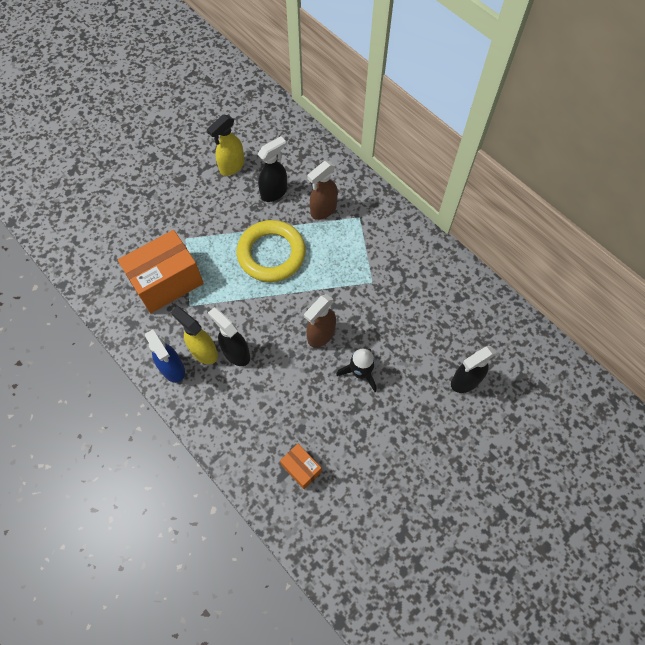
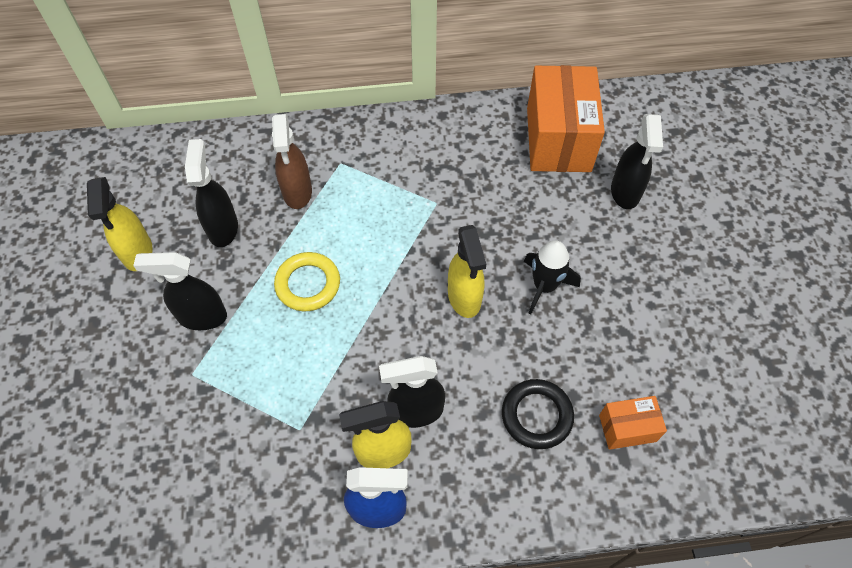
camera: 55 degrees left, 5 degrees down
(167, 282) = (238, 438): orange box -> orange box (558, 139)
(218, 220) = (202, 317): none -> black spray bottle
(271, 254) = (308, 284): yellow ring -> yellow ring, size x0.61
(275, 415) = (536, 415): none -> black ring
(321, 335) = (464, 298): brown spray bottle -> yellow spray bottle

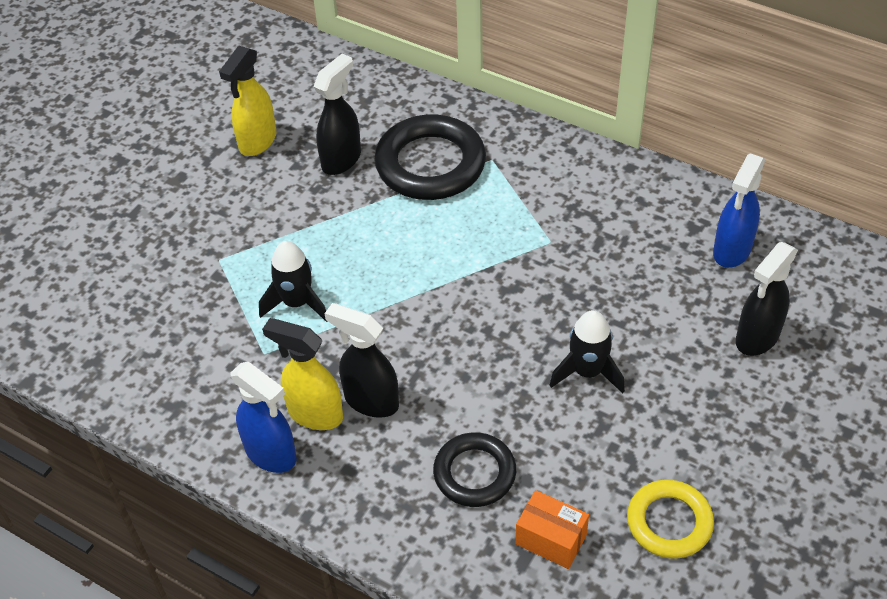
camera: 40 degrees right, 10 degrees down
(202, 317) = (264, 220): black spray bottle -> none
(290, 369) = (297, 303): none -> black rocket
(297, 192) = (430, 164): brown spray bottle -> black ring
(308, 284) = (372, 244): yellow ring -> yellow ring (669, 522)
(464, 298) = (500, 336): yellow spray bottle -> none
(558, 139) = (731, 251): orange box -> blue spray bottle

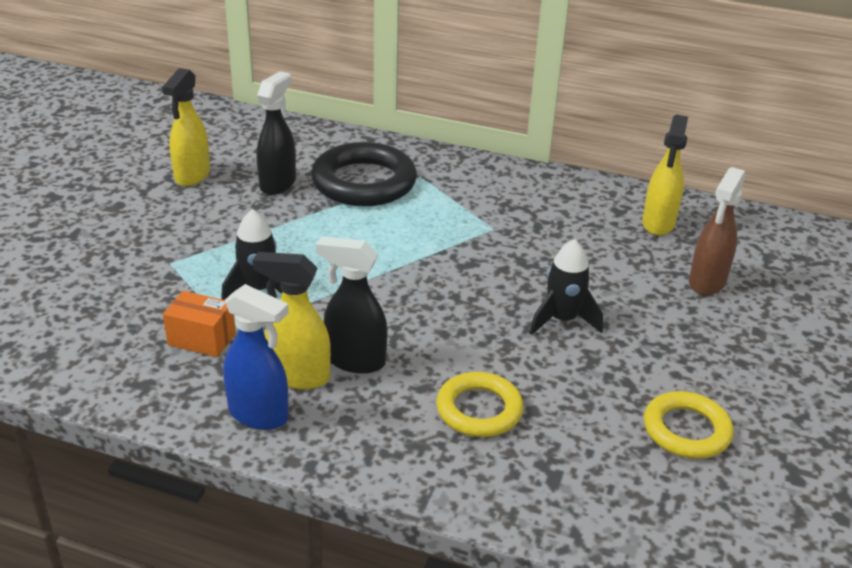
camera: 15 degrees left, 15 degrees down
(474, 473) = (479, 410): black ring -> yellow ring
(551, 539) = (575, 457): orange box -> orange box (202, 339)
(731, 251) = (658, 224): blue spray bottle -> yellow spray bottle
(757, 338) = (706, 282): black spray bottle -> brown spray bottle

